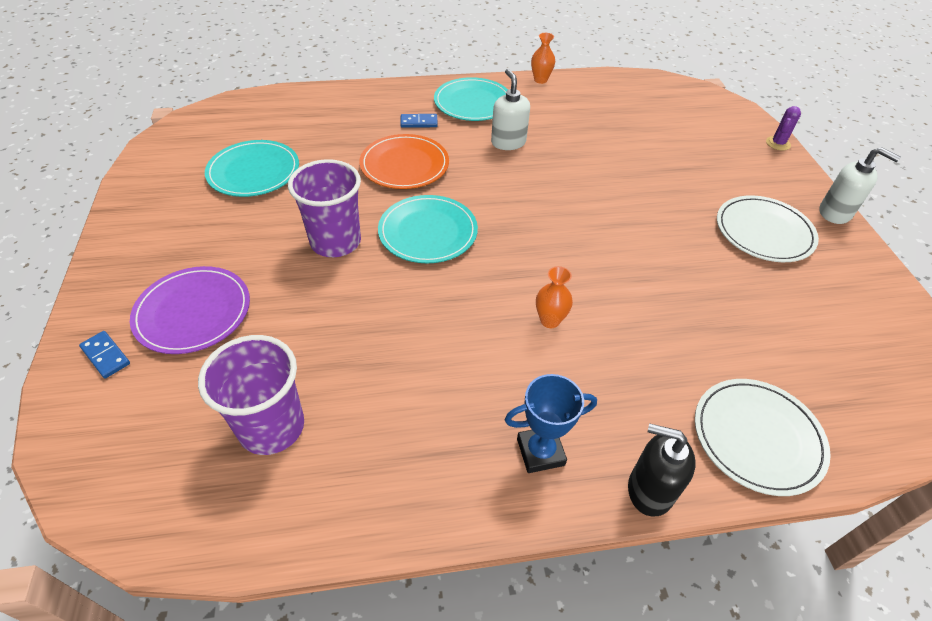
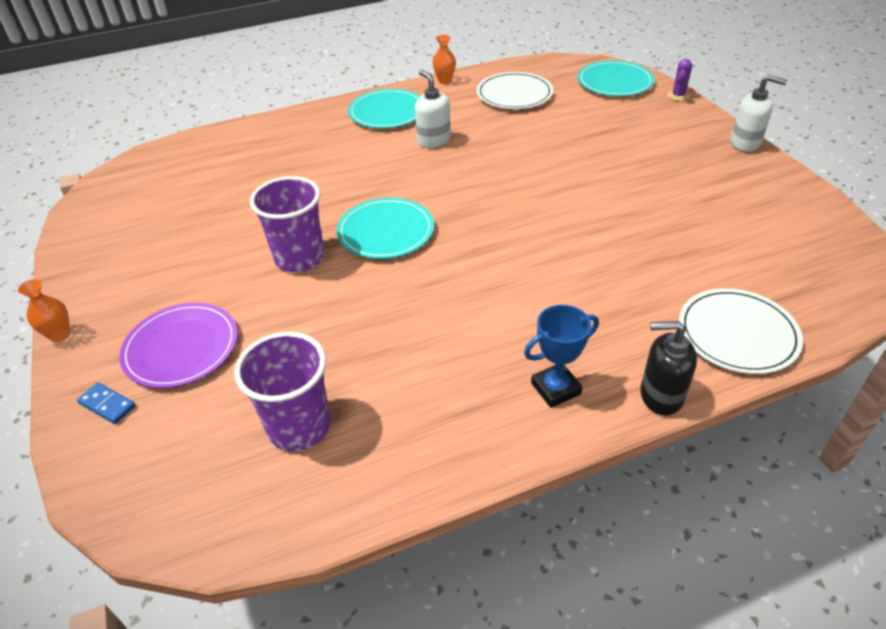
camera: 10 degrees left, 5 degrees down
(253, 171) = (192, 213): turquoise plate -> turquoise plate (614, 82)
(404, 165) = (341, 178): orange plate -> none
(419, 122) = (341, 139): blue domino -> none
(550, 320) = (526, 281): orange vase -> orange vase (60, 335)
(764, 232) = (690, 170): white plate -> white plate (514, 94)

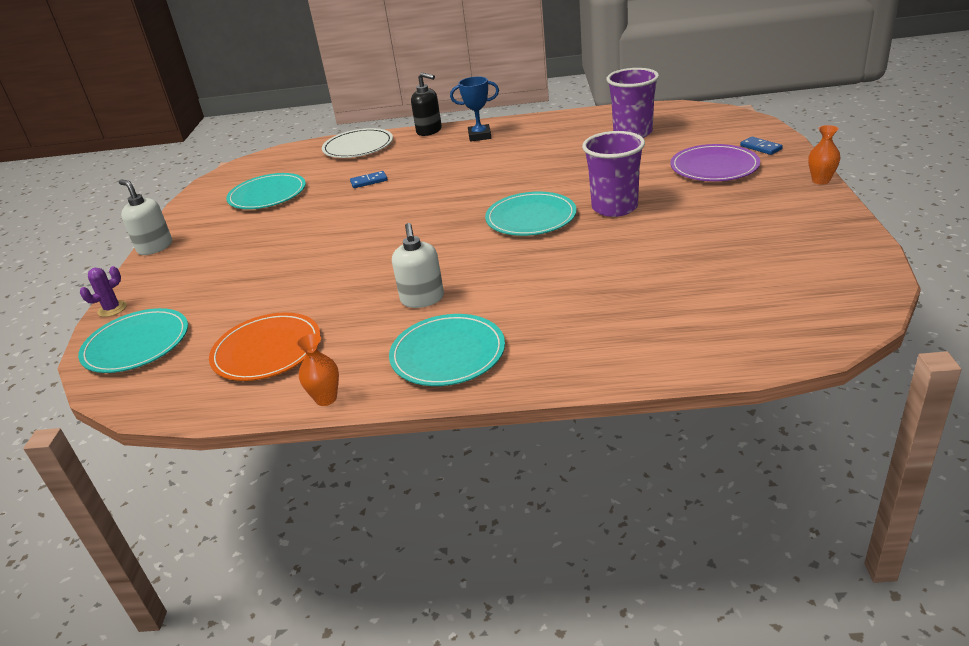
camera: 155 degrees left, 10 degrees down
(514, 94) = (267, 350): white plate -> orange plate
(628, 260) = (369, 181): none -> blue domino
(733, 221) = (267, 195): none -> turquoise plate

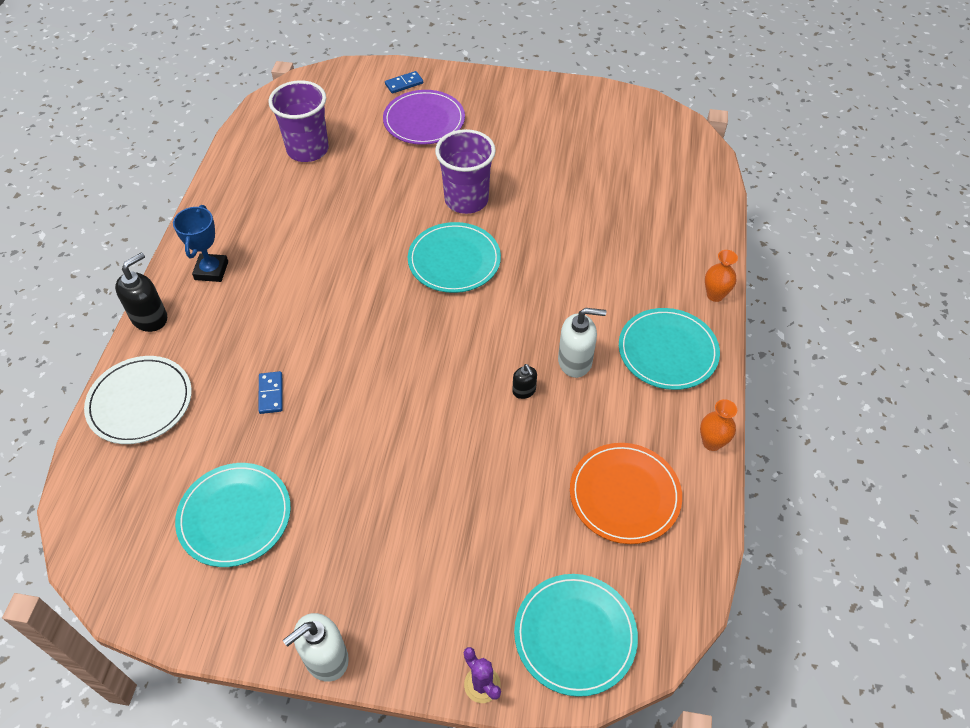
camera: 85 degrees left, 20 degrees up
(383, 279) = (524, 391): none -> black soap dispenser
(821, 180) = (488, 75): orange vase -> orange vase (715, 295)

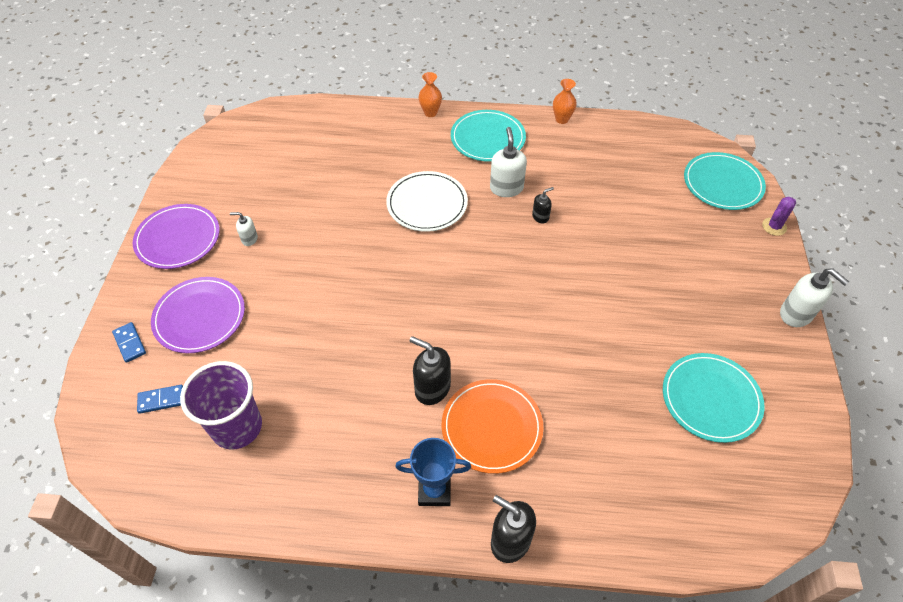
camera: 95 degrees left, 0 degrees up
(140, 402) = (619, 517): white plate -> white plate (427, 204)
(271, 394) = (582, 396): blue domino -> blue domino (161, 400)
(311, 274) = (432, 388): none -> black soap dispenser
(454, 260) = (405, 272): turquoise plate -> none
(466, 200) = (325, 270): purple cup -> none
(513, 145) = (249, 239): none -> white soap dispenser
(518, 99) = (178, 238): none -> purple plate
(624, 495) = (614, 161): orange plate -> orange plate (492, 427)

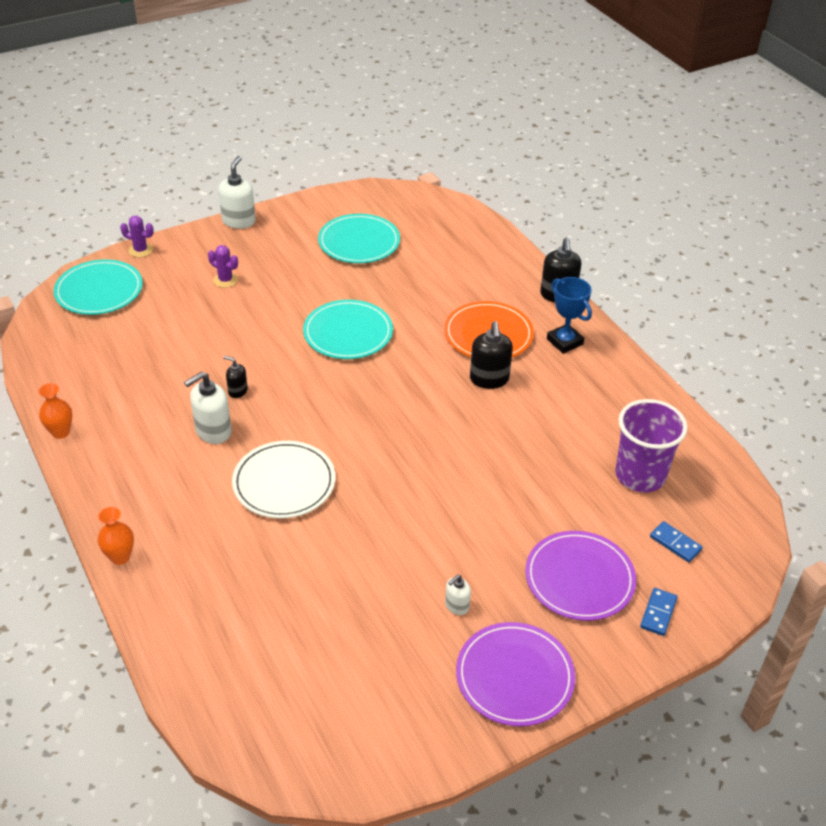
camera: 125 degrees left, 10 degrees down
(249, 239) = (456, 606): white soap dispenser -> white soap dispenser turned 75 degrees clockwise
(488, 138) = (137, 481): turquoise plate -> turquoise plate (348, 333)
(696, 265) = (225, 280): none -> purple cactus

